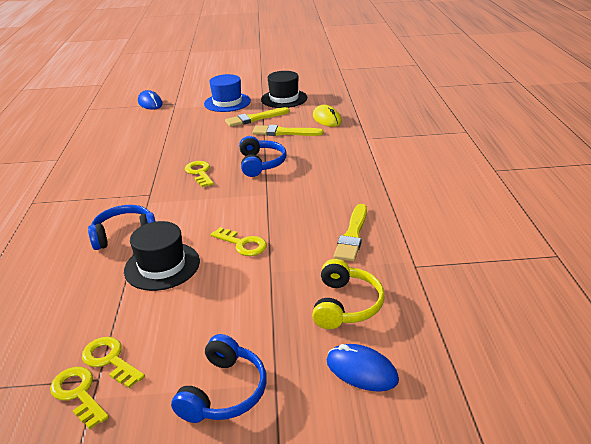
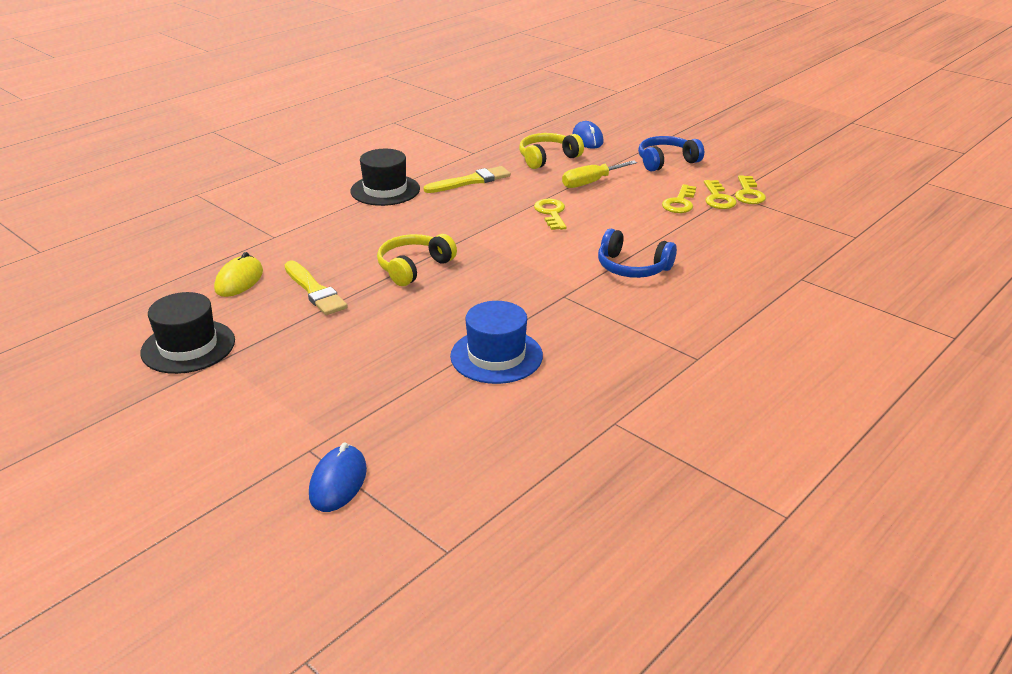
camera: 135 degrees left, 0 degrees up
(162, 266) = (629, 229): black hat -> black hat (385, 190)
(199, 173) = (483, 292): yellow key -> yellow key (680, 203)
(227, 102) = (253, 393): blue hat -> blue hat (496, 356)
(255, 118) = (292, 333): yellow brush -> none
(259, 298) = (590, 182): none -> yellow screwdriver
(261, 164) = (413, 267): blue headphones -> yellow headphones

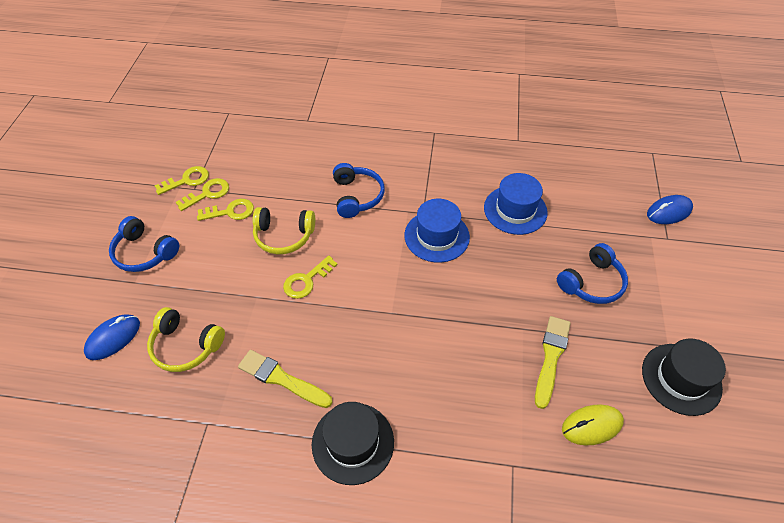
camera: 125 degrees left, 20 degrees up
(342, 355) = (592, 282): none -> blue headphones
(413, 267) = (464, 317): yellow headphones -> yellow headphones (284, 236)
(522, 291) = (437, 236): none -> blue hat
(590, 182) = (226, 284): yellow screwdriver -> none

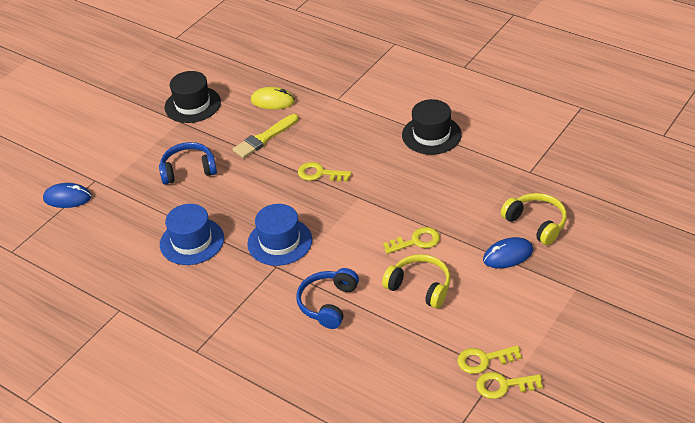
camera: 150 degrees left, 10 degrees down
(113, 338) = (598, 247): blue mouse -> blue mouse (508, 255)
(144, 252) = (563, 314): blue headphones -> none
(230, 211) = (464, 330): yellow key -> yellow key (319, 173)
(282, 379) = (466, 181): yellow brush -> none

